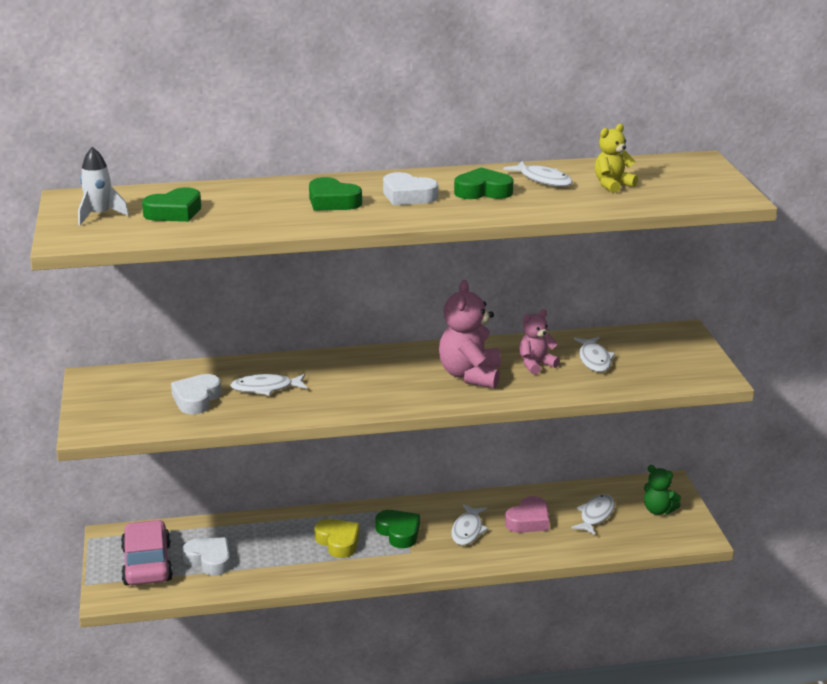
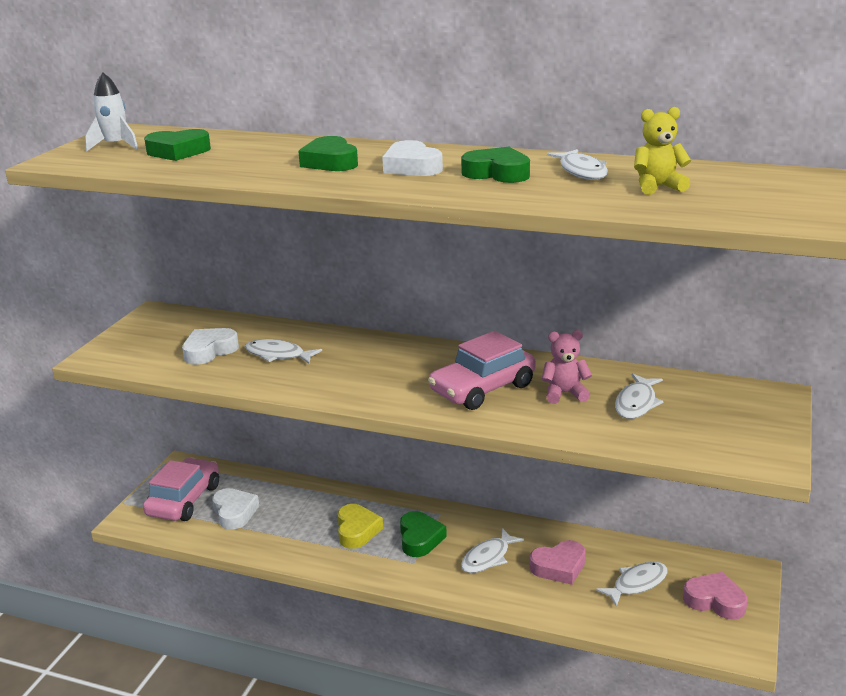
camera: 30 degrees right, 0 degrees up
(470, 375) = (482, 389): pink teddy bear -> pink car
(658, 510) = (715, 601): green teddy bear -> pink heart

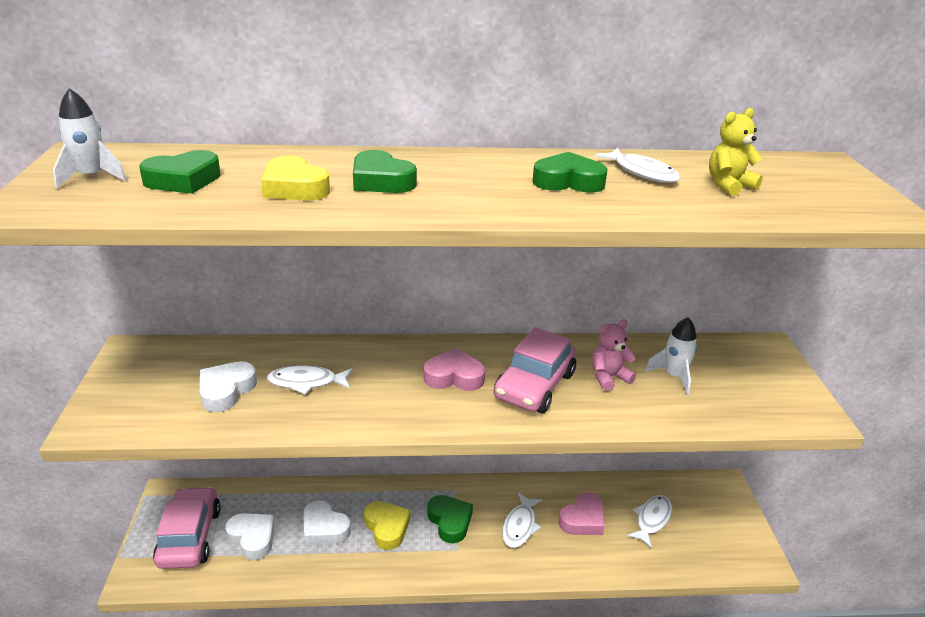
camera: 25 degrees left, 5 degrees up
(255, 162) = (294, 188): none -> yellow heart
(412, 167) = (475, 180): white heart -> white heart (324, 528)
(636, 403) = (673, 376): white fish -> white rocket
(715, 601) = (716, 519): pink heart -> pink heart (454, 376)

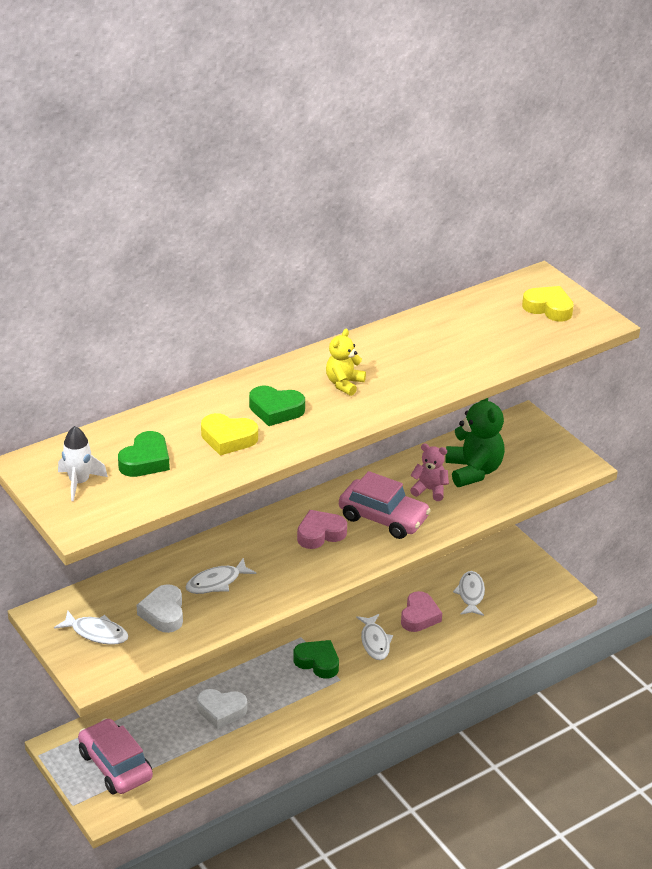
camera: 30 degrees left, 5 degrees up
(252, 538) = (169, 743): white heart -> none
(387, 527) = (271, 688): yellow heart -> yellow heart (548, 308)
(535, 386) = (383, 518): pink car -> pink car turned 60 degrees counterclockwise
(568, 181) = (394, 364): green heart -> none
(609, 377) = (429, 490): pink teddy bear -> pink teddy bear turned 75 degrees clockwise
(642, 172) = (432, 336): white fish -> white fish (96, 633)
(673, 376) = (473, 471): white rocket -> green teddy bear
(729, 185) = (494, 329): yellow teddy bear -> yellow teddy bear (344, 384)

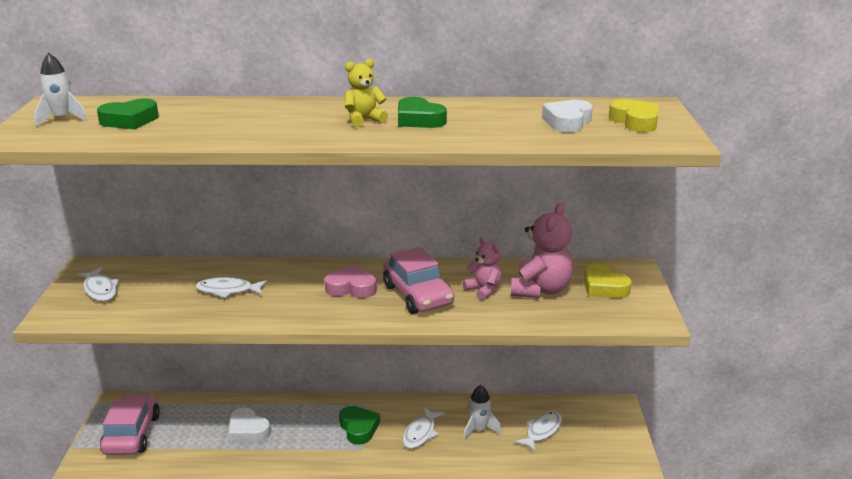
camera: 35 degrees right, 10 degrees down
(163, 613) = (162, 295): white heart -> white heart (567, 122)
(228, 438) = (212, 125): yellow heart -> yellow heart (604, 287)
(276, 410) = (280, 120): green heart -> green heart (419, 120)
(419, 616) = (479, 430): pink heart -> white rocket
(473, 471) = (540, 290): green teddy bear -> pink teddy bear

